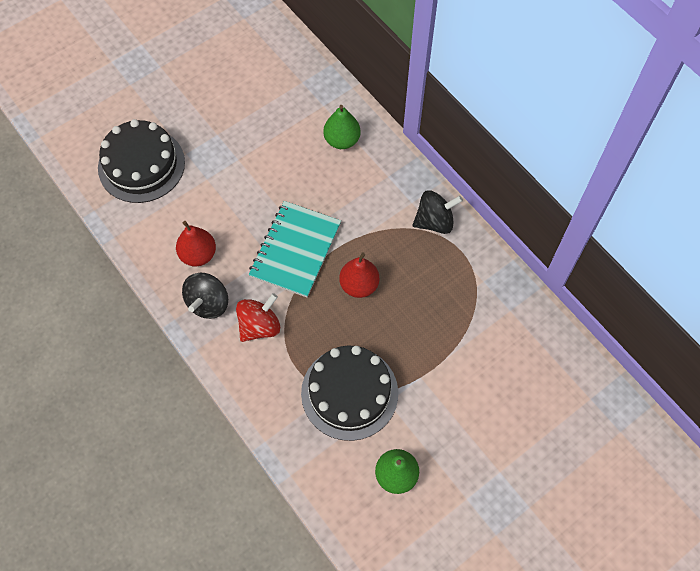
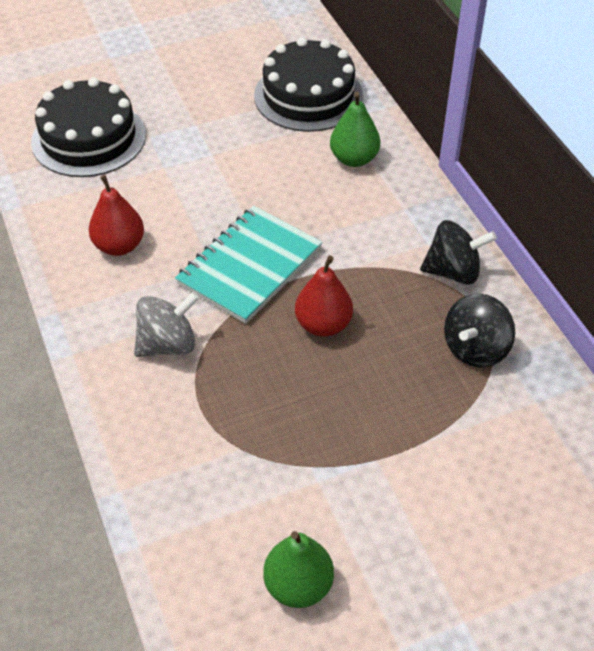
camera: 15 degrees right, 15 degrees down
(208, 303) = (109, 303): black spinning top -> black spinning top (475, 349)
(259, 326) = (168, 344): red spinning top -> grey spinning top
(349, 393) = (265, 456): black cake -> black cake (308, 96)

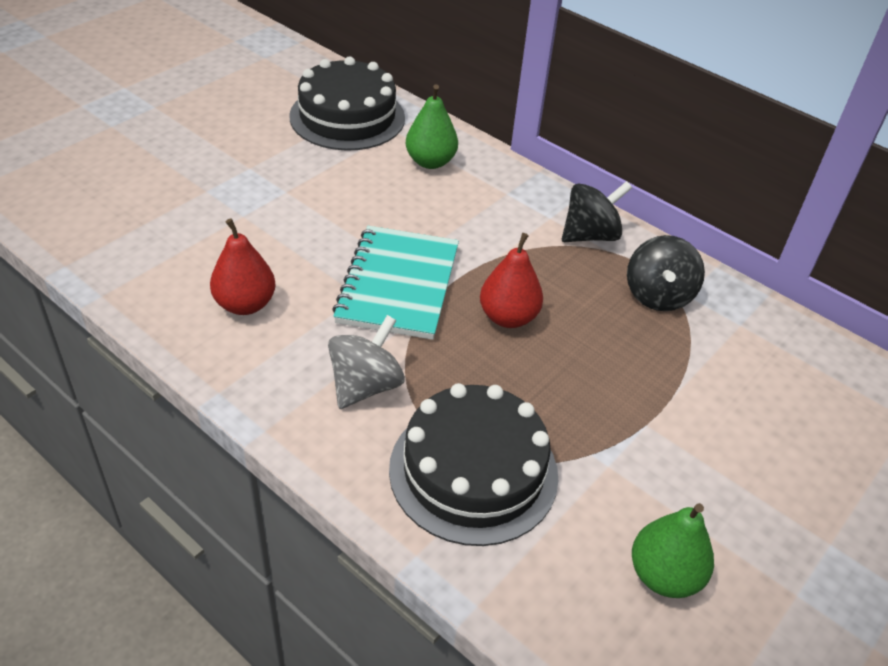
camera: 30 degrees left, 5 degrees down
(88, 138) = (138, 208): black cake -> black cake (473, 471)

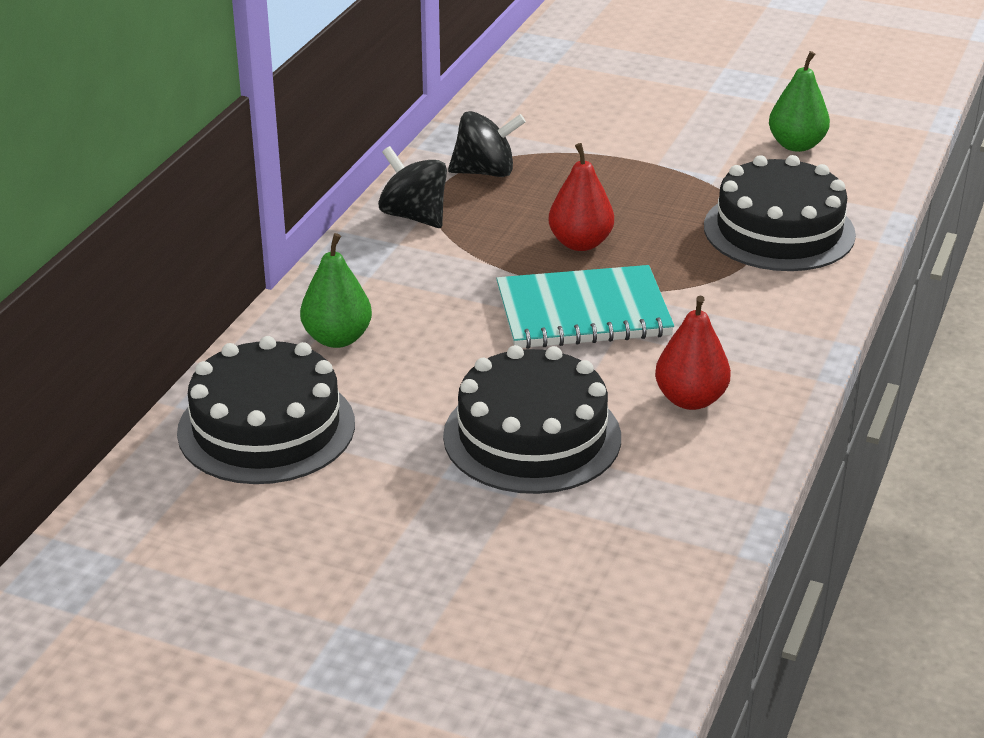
camera: 105 degrees left, 10 degrees down
(260, 214) = (532, 436): none -> black cake
(365, 385) = (735, 300): grey spinning top -> none

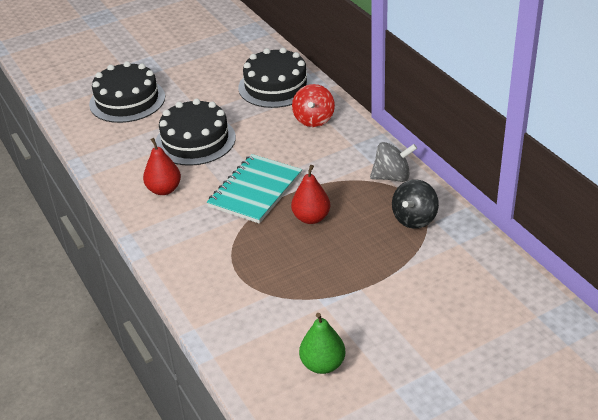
camera: 130 degrees right, 5 degrees up
(337, 338) = (314, 120): green pear -> red spinning top
(414, 216) = (392, 177): black spinning top -> grey spinning top
(779, 230) = (246, 295): black cake -> black cake (127, 100)

